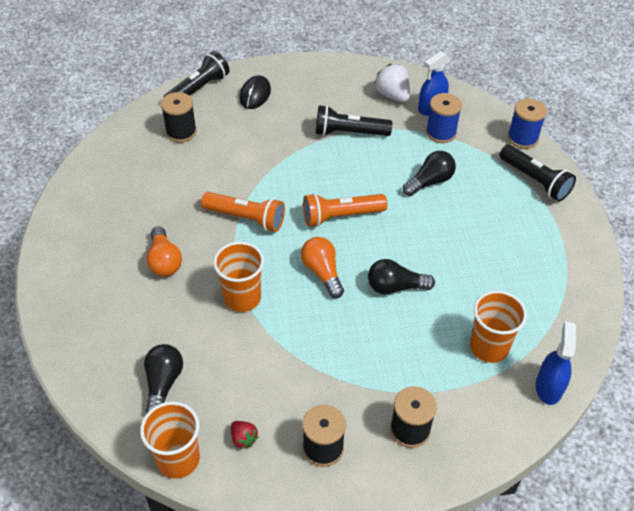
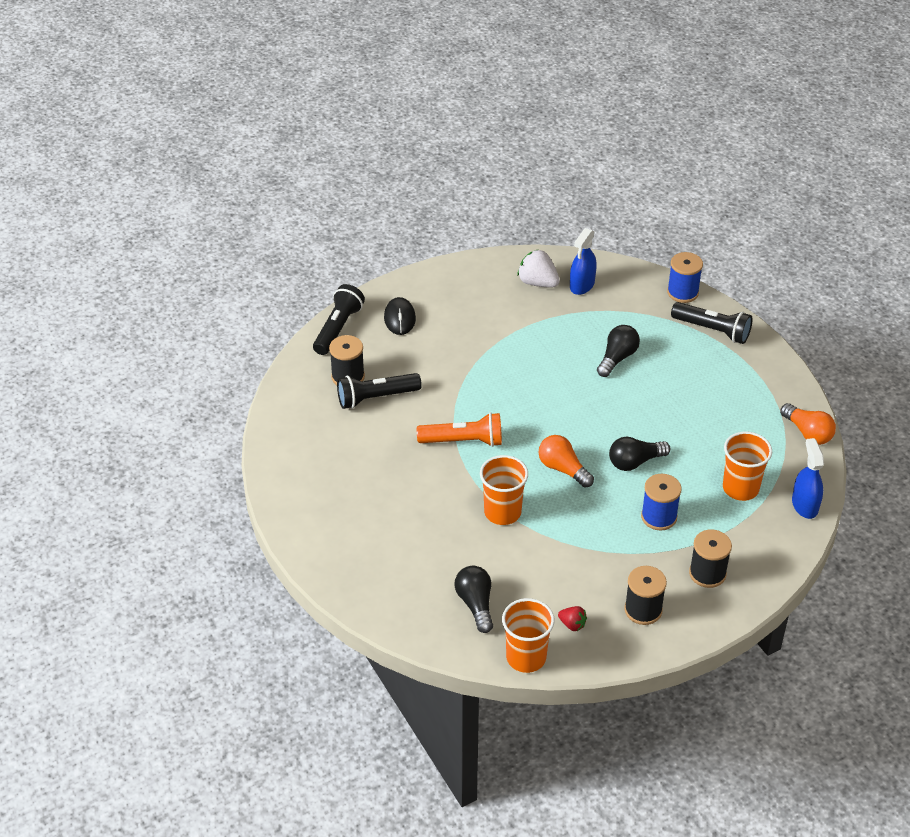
camera: 20 degrees left, 5 degrees down
(164, 261) = (410, 502): orange light bulb -> orange light bulb (808, 433)
(341, 216) = (551, 414): orange flashlight -> none
(349, 133) = (515, 332): black flashlight -> black flashlight (376, 398)
(441, 133) = (603, 308): blue spool -> blue spool (659, 517)

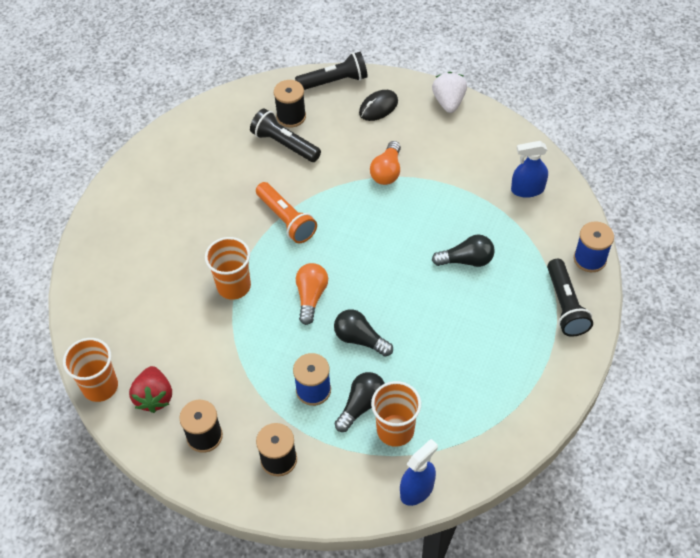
camera: 55 degrees right, 10 degrees up
(475, 604) = (129, 324): black light bulb -> black light bulb (361, 405)
(537, 283) = (501, 161): white strawberry -> white strawberry (448, 102)
(572, 624) = (154, 397): red strawberry -> red strawberry, size x1.79
(808, 433) = (507, 445): orange light bulb -> orange light bulb (387, 171)

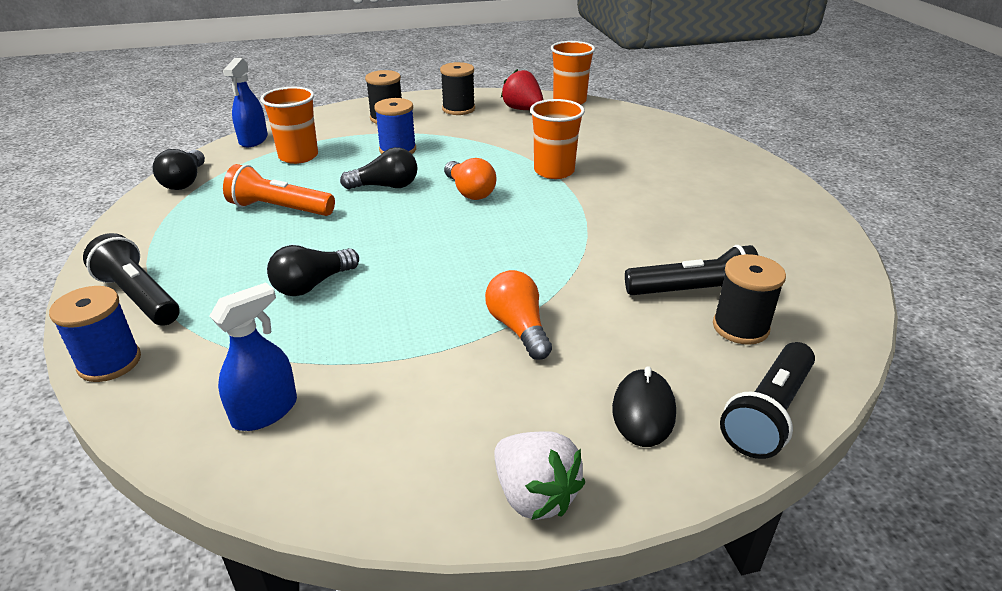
camera: 140 degrees right, 20 degrees down
(286, 220) = (577, 229): orange flashlight -> orange flashlight (279, 209)
(361, 405) = (343, 157): black light bulb -> black light bulb (185, 181)

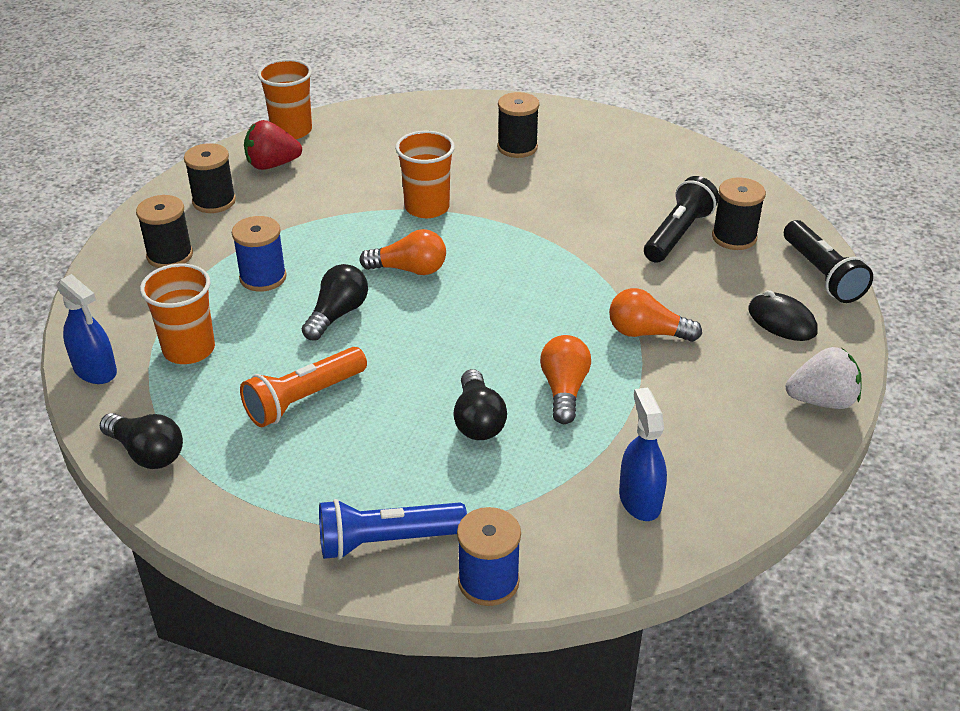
camera: 55 degrees left, 5 degrees up
(139, 297) = (386, 541): black flashlight -> blue flashlight
(389, 312) = (564, 390): none -> orange light bulb
(689, 176) = (517, 147): none -> black spool

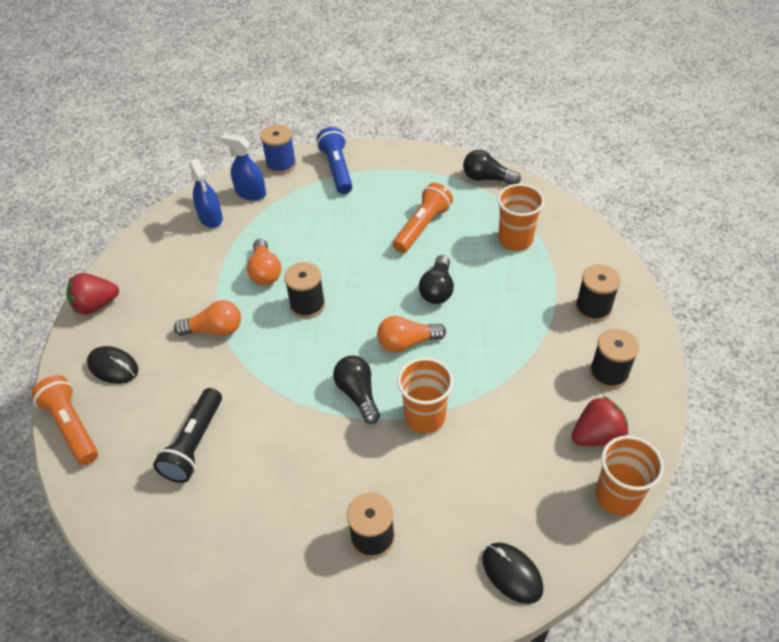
camera: 165 degrees right, 10 degrees up
(95, 370) = (559, 213): blue spray bottle -> blue spray bottle (250, 193)
(263, 277) = (510, 306): blue spool -> none
(386, 541) = (337, 169): blue flashlight -> blue flashlight turned 75 degrees counterclockwise
(413, 112) = (512, 573): none -> black mouse
(478, 420) = (313, 239): black light bulb -> black light bulb (358, 394)
(734, 237) = (144, 454): black spool -> black spool (307, 305)
(821, 274) = (72, 426): black flashlight -> orange flashlight
(822, 401) = (96, 305): white strawberry -> red strawberry

